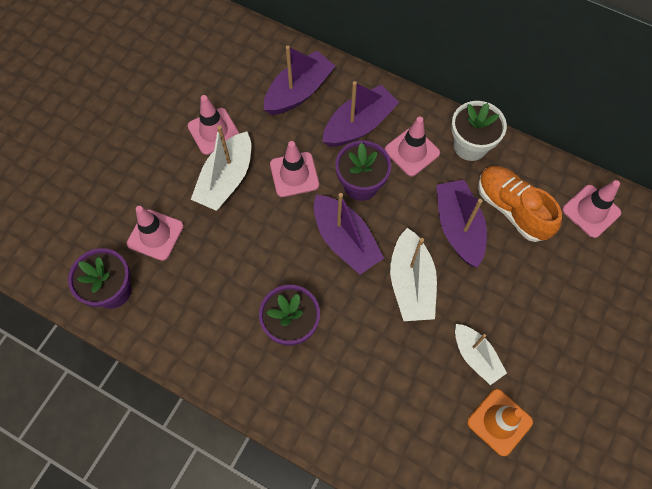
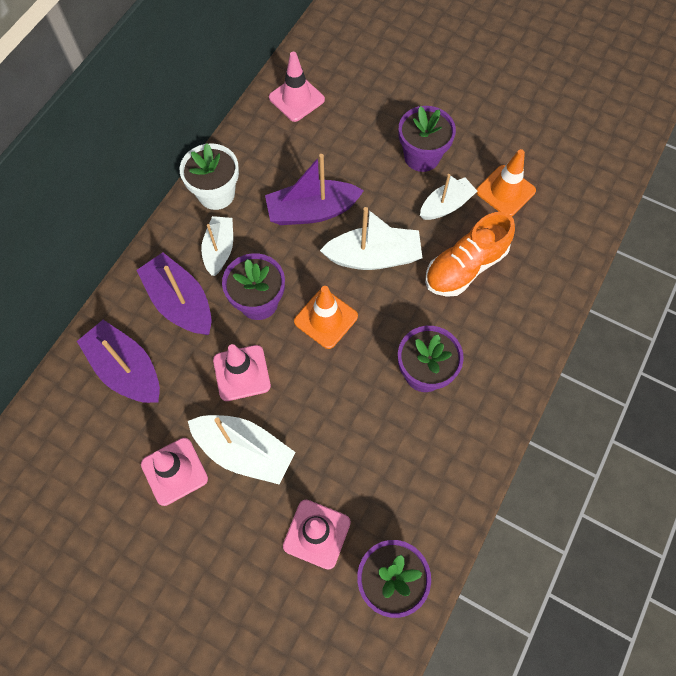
camera: 90 degrees left, 0 degrees up
(345, 240) = (326, 319): purple boat -> orange traffic cone
(412, 151) = (219, 249): pink traffic cone -> white boat
(512, 209) = (292, 163): orange shoe -> orange shoe (465, 267)
(534, 334) = (422, 156): none -> purple flower pot

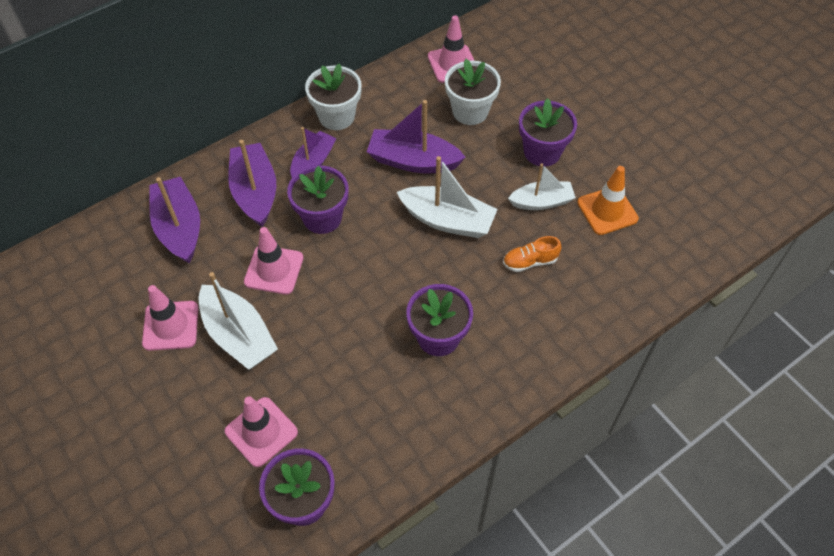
camera: 25 degrees right, 10 degrees down
(219, 249) = (313, 162): white boat -> purple boat
(326, 319) = (374, 255): orange traffic cone -> none
(337, 141) = (470, 111): none -> white flower pot
(465, 267) = (530, 261): orange shoe -> orange shoe, size x0.55

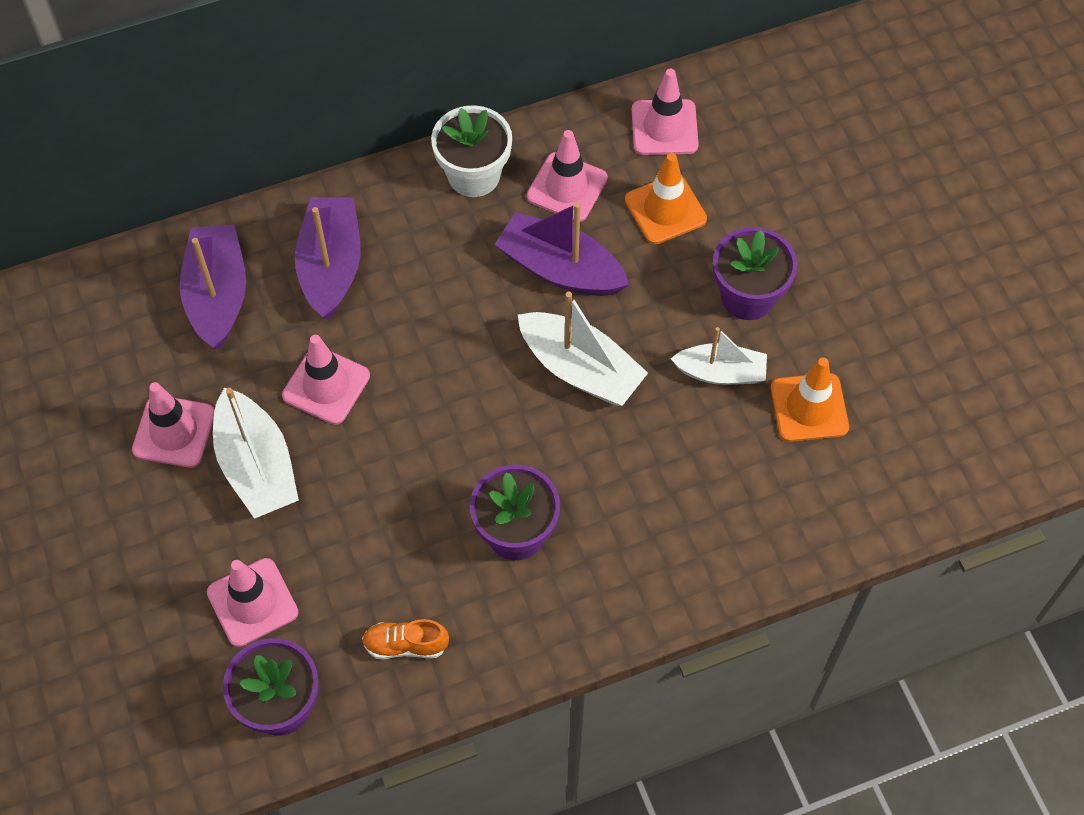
camera: 15 degrees right, 5 degrees up
(313, 162) = (421, 239): purple boat -> none
(322, 218) = (411, 325): purple flower pot -> none
(401, 111) = (567, 187): none -> pink traffic cone
(470, 111) = (665, 209): white flower pot -> orange traffic cone
(530, 261) = (674, 457): orange shoe -> orange shoe (405, 645)

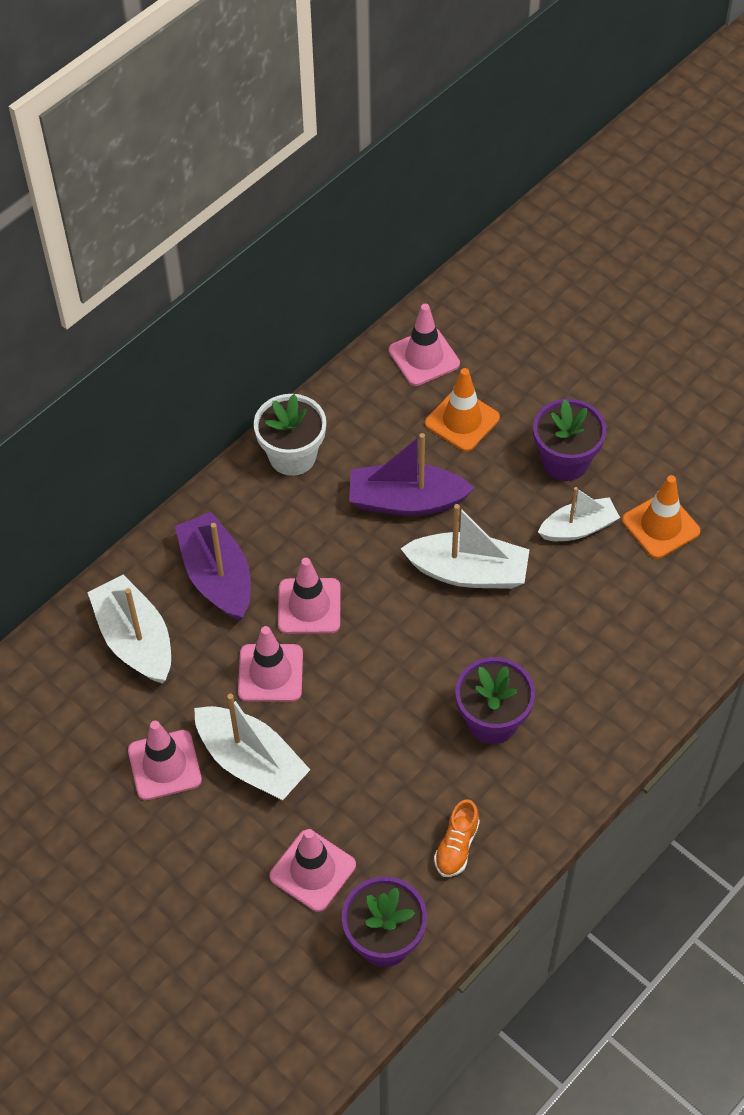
camera: 25 degrees left, 5 degrees down
(218, 295) = (135, 640): purple boat -> white boat
(405, 645) = (456, 846): orange shoe -> orange shoe turned 45 degrees counterclockwise
(567, 187) = (374, 435): pink traffic cone -> pink traffic cone (309, 606)

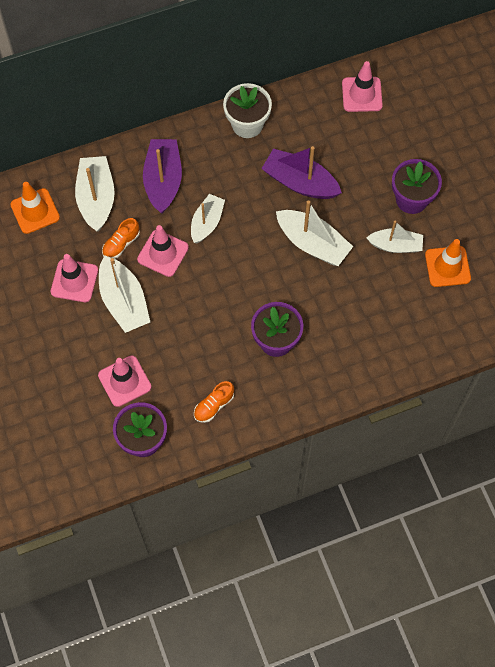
camera: 25 degrees right, 10 degrees up
(204, 686) = (121, 244): none -> orange shoe
(309, 606) = (207, 223): pink traffic cone -> white boat
(462, 420) = (362, 146): orange traffic cone -> orange traffic cone (35, 211)

